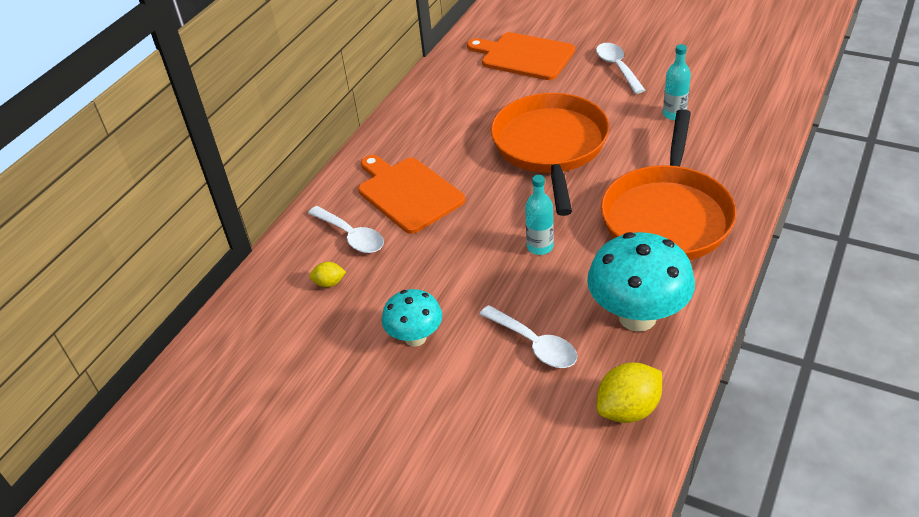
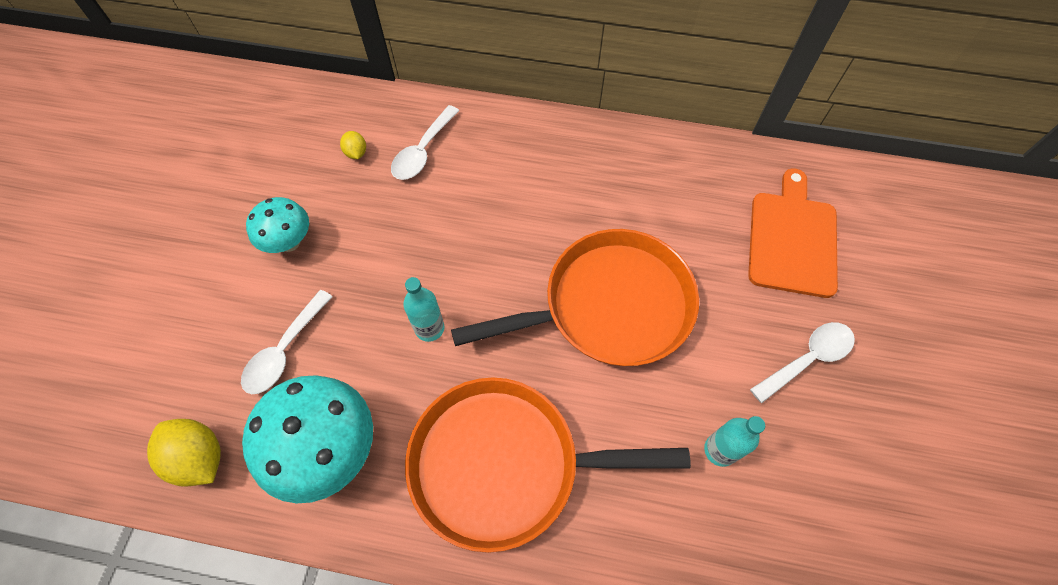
camera: 70 degrees right, 20 degrees up
(408, 193) = (497, 182): orange cutting board -> none

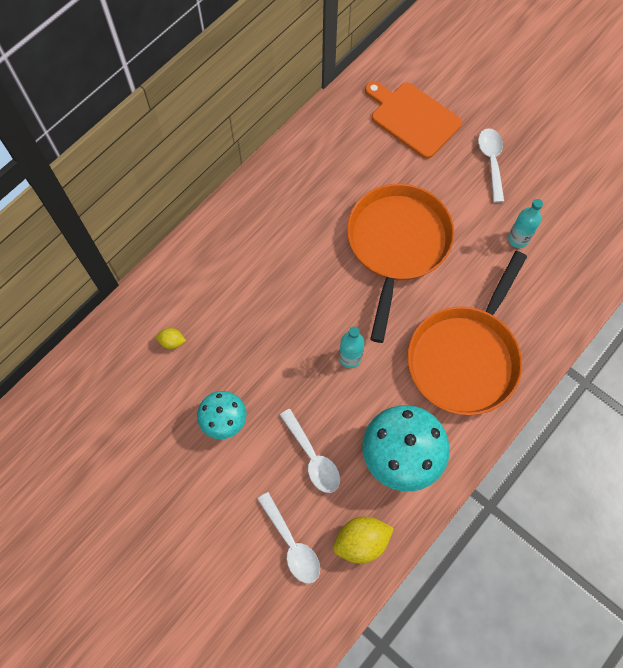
camera: 60 degrees left, 5 degrees up
(423, 151) = (202, 296): white spoon -> white spoon (292, 544)

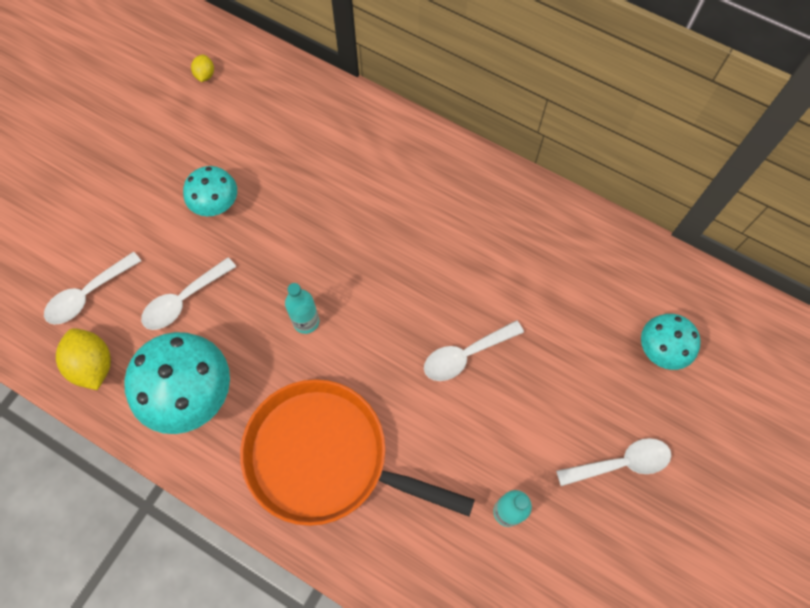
camera: 80 degrees right, 0 degrees up
(172, 342) = (299, 139): yellow lemon -> yellow lemon (205, 75)
(397, 245) = (465, 355): orange pan -> white spoon
(413, 118) = (660, 350): orange cutting board -> turquoise mushroom

